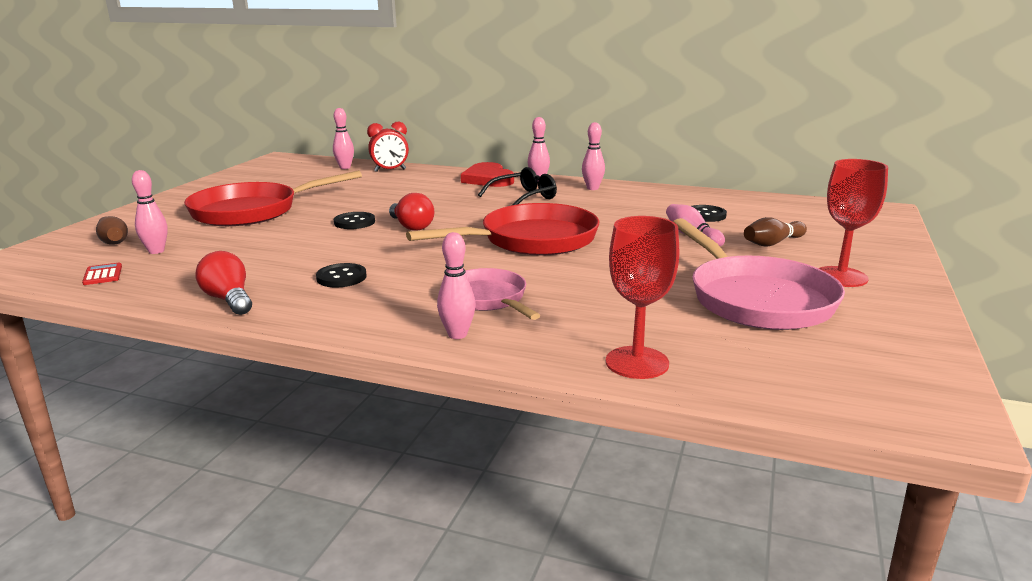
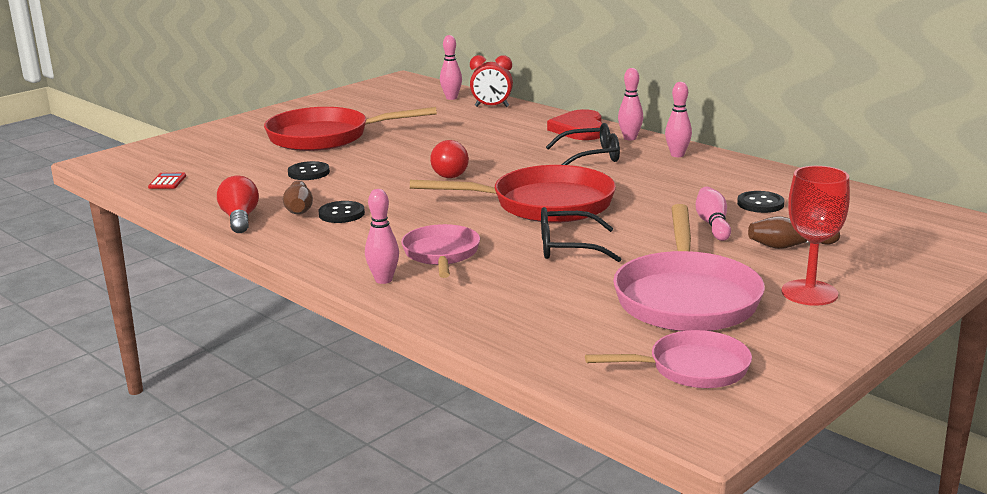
camera: 25 degrees right, 0 degrees up
(113, 240) = (196, 151): brown bowling pin -> brown bowling pin (299, 208)
(156, 251) = (220, 166): pink bowling pin -> none
(354, 222) = (402, 161): black button -> black button (308, 173)
(599, 273) = (568, 247): none -> black glasses
(637, 362) = (501, 330): red goblet -> none
(850, 362) = (691, 368): none -> pink pan

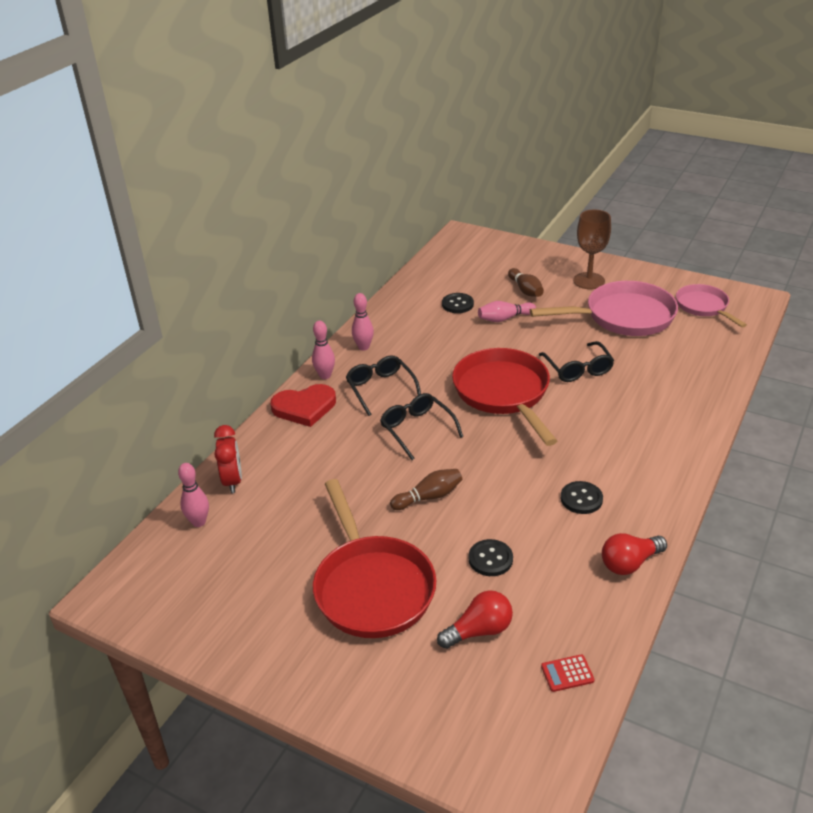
camera: 105 degrees left, 15 degrees up
(299, 208) = (584, 531): brown bowling pin -> brown bowling pin (429, 497)
(383, 280) = (685, 437): pink bowling pin -> none
(441, 254) = (625, 422): pink pan -> none
(448, 173) = (453, 461): red light bulb -> red light bulb (479, 631)
(510, 164) = (417, 429): none -> black glasses
(809, 293) = (589, 281): red goblet -> brown goblet

